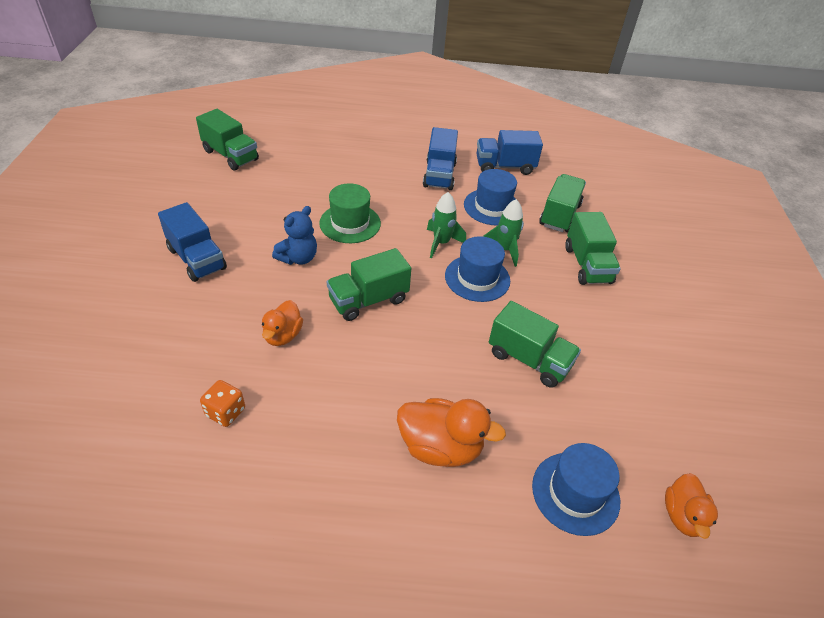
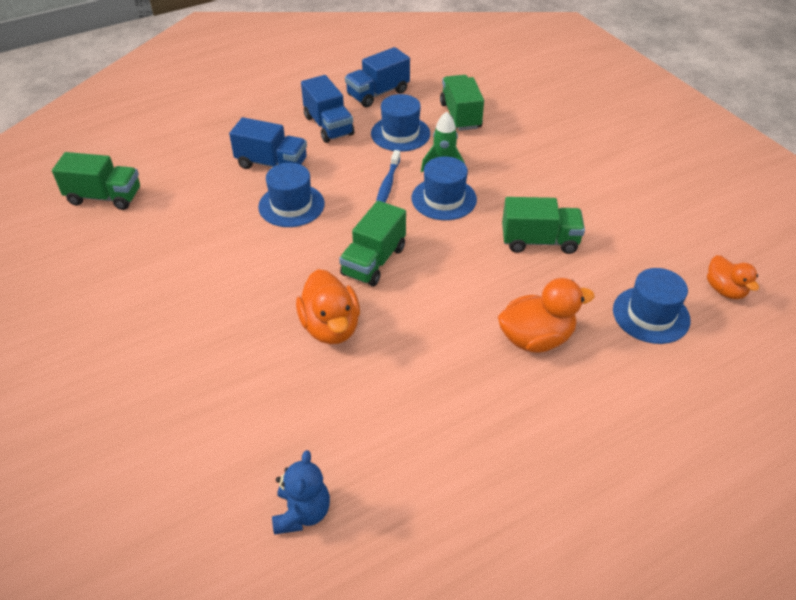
camera: 30 degrees left, 0 degrees up
(197, 259) = (179, 306): blue truck -> blue truck (272, 164)
(225, 412) = (346, 411): orange dice -> none
(283, 335) = (331, 327): orange duck -> orange duck, size x1.56
(298, 258) = (276, 258): blue teddy bear -> blue teddy bear (302, 513)
(350, 223) = (291, 205): green hat -> blue hat
(441, 243) = (387, 184): green rocket -> blue toothbrush
(587, 265) = (517, 146): green truck -> none

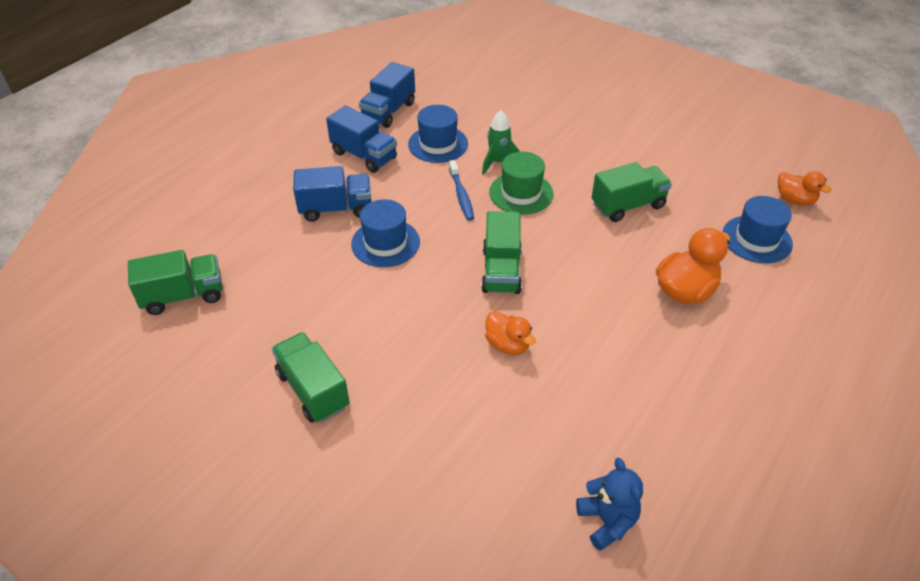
camera: 25 degrees left, 0 degrees up
(331, 327) = (507, 345): orange duck -> orange duck, size x0.64
(444, 199) = (521, 193): blue hat -> green hat
(460, 116) = (480, 112): green truck -> green truck (313, 390)

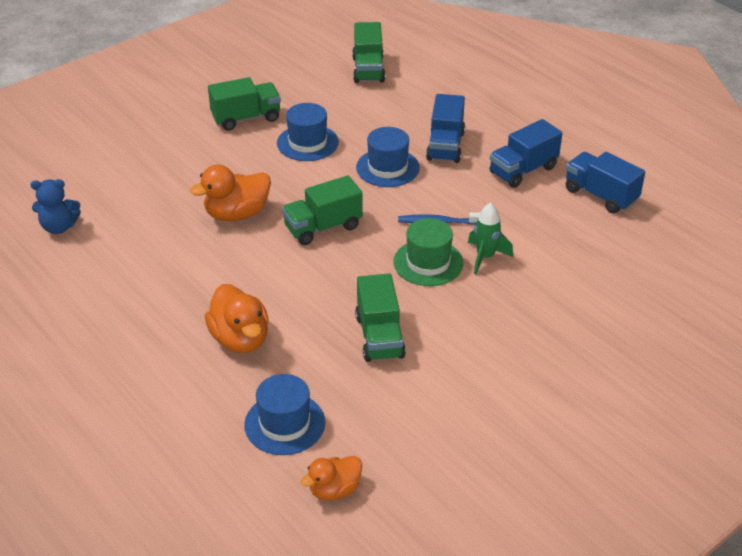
camera: 105 degrees right, 5 degrees down
(438, 144) = (530, 220): blue hat -> blue hat (307, 143)
(501, 270) = (323, 227): green truck -> green truck turned 45 degrees counterclockwise
(507, 345) = (237, 214): orange duck -> orange duck, size x1.56

